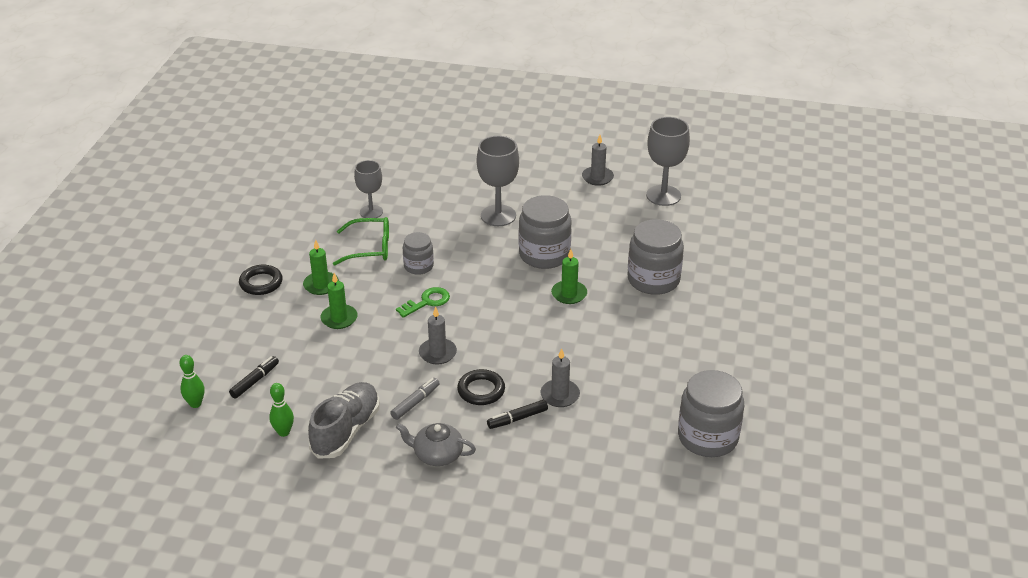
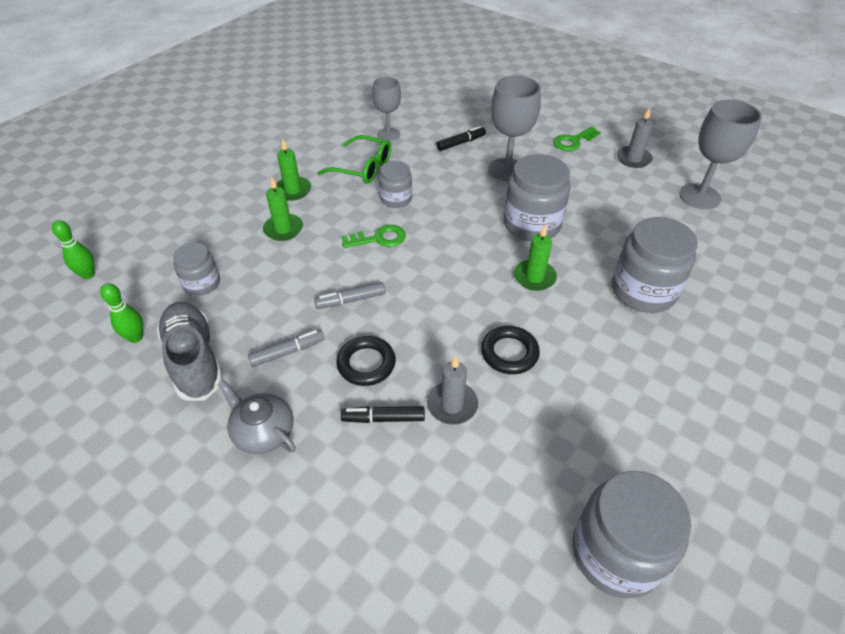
camera: 25 degrees right, 10 degrees up
(255, 381) = (158, 269): black marker -> black marker (461, 143)
(261, 283) = (243, 173): black ring -> black ring (509, 353)
(304, 379) = (202, 283): none -> grey jar
(346, 430) = (194, 360): grey shoe -> grey shoe turned 75 degrees counterclockwise
(437, 353) = (351, 300): grey candle -> grey marker
(540, 175) = (573, 141): none -> green key

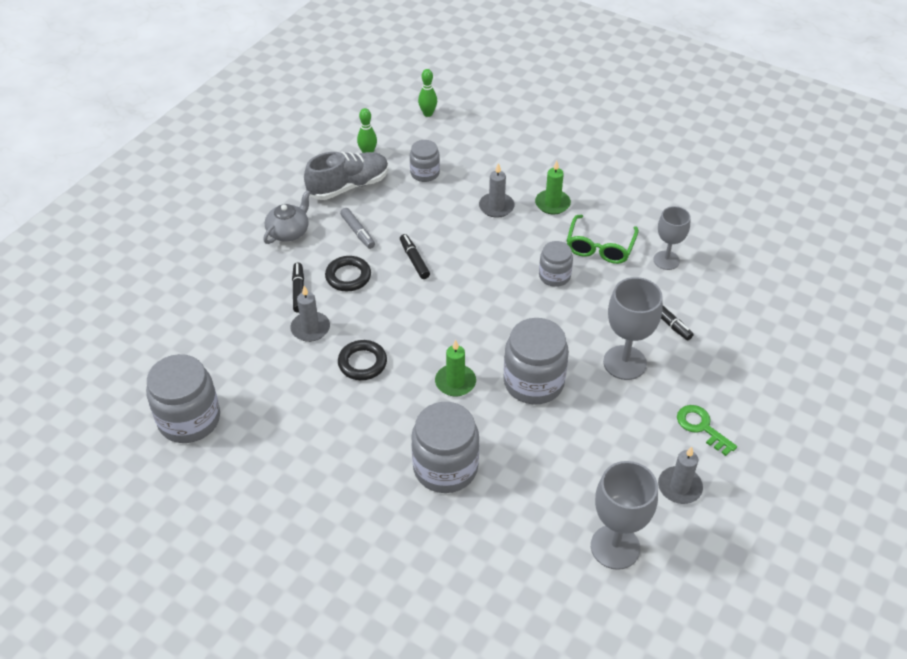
camera: 85 degrees right, 0 degrees up
(283, 229) = (496, 207): green candle -> grey candle
(351, 300) = (414, 260): grey marker -> black marker
(379, 238) = (493, 269): green key -> none

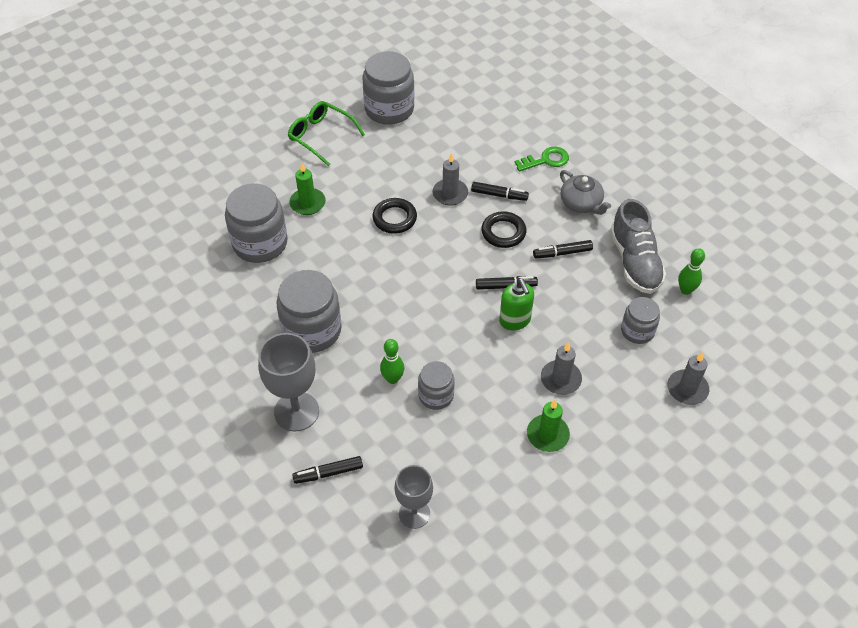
camera: 110 degrees right, 5 degrees up
(358, 232) = (562, 253): grey marker -> black marker
(428, 114) = (747, 364): green bowling pin -> green bowling pin (392, 379)
(450, 246) = (515, 321): none -> green soap dispenser
(455, 382) = (341, 274): green candle -> green candle (307, 203)
(600, 247) = (461, 455): green glasses -> green glasses (321, 136)
(615, 547) = (123, 327): grey goblet -> none
(679, 487) = (144, 396): grey candle -> grey candle (687, 389)
(701, 427) = (191, 443): green key -> green key (546, 160)

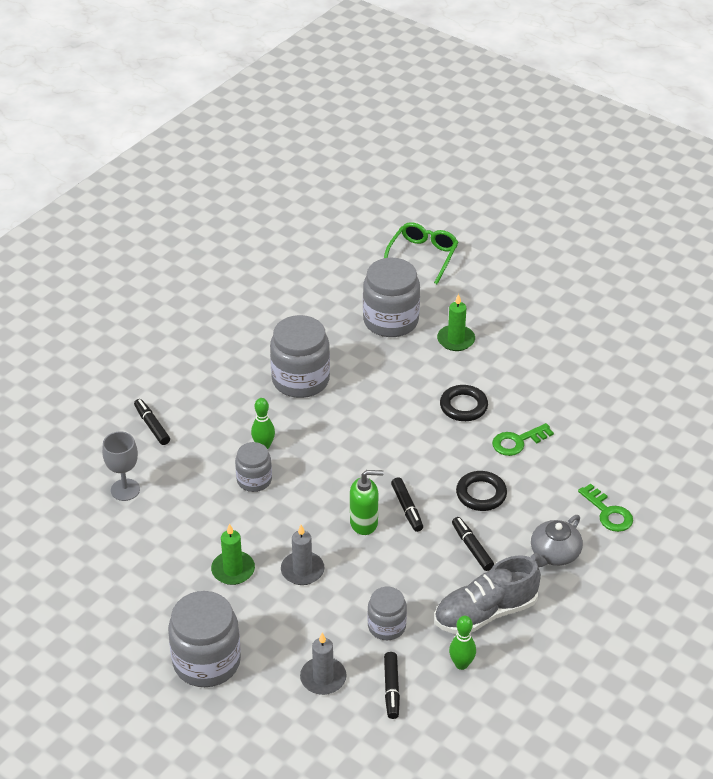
camera: 75 degrees right, 10 degrees down
(296, 411) = (209, 391): grey goblet -> none
(321, 136) = (553, 327): green glasses -> green glasses (422, 256)
(389, 109) = (621, 369): grey jar -> grey jar (206, 662)
(450, 194) = (517, 442): grey candle -> green key
(499, 195) = (534, 481): black marker -> black marker (391, 689)
(515, 321) = (364, 523): green soap dispenser -> green soap dispenser turned 150 degrees counterclockwise

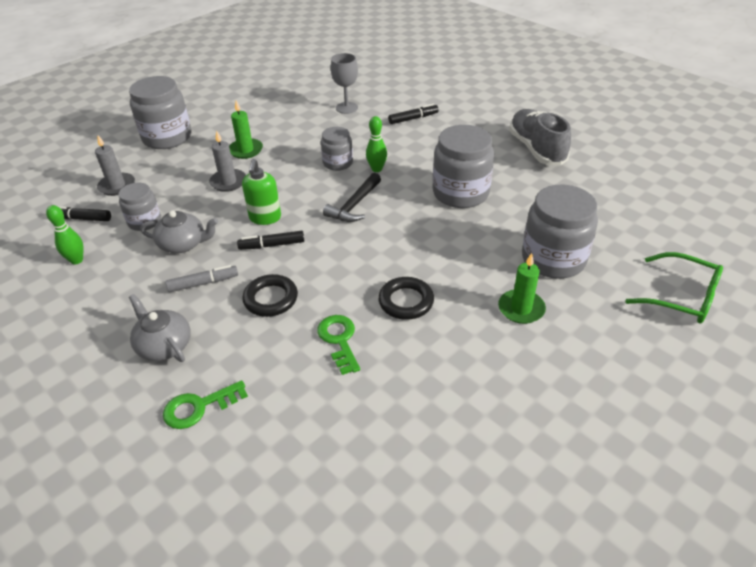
camera: 100 degrees right, 0 degrees up
(332, 456) = (354, 205): none -> black hammer
(418, 580) = (183, 244): none -> grey teapot
(472, 547) = (203, 283): black marker -> grey marker
(485, 613) = (121, 282): grey shoe -> grey shoe (536, 149)

